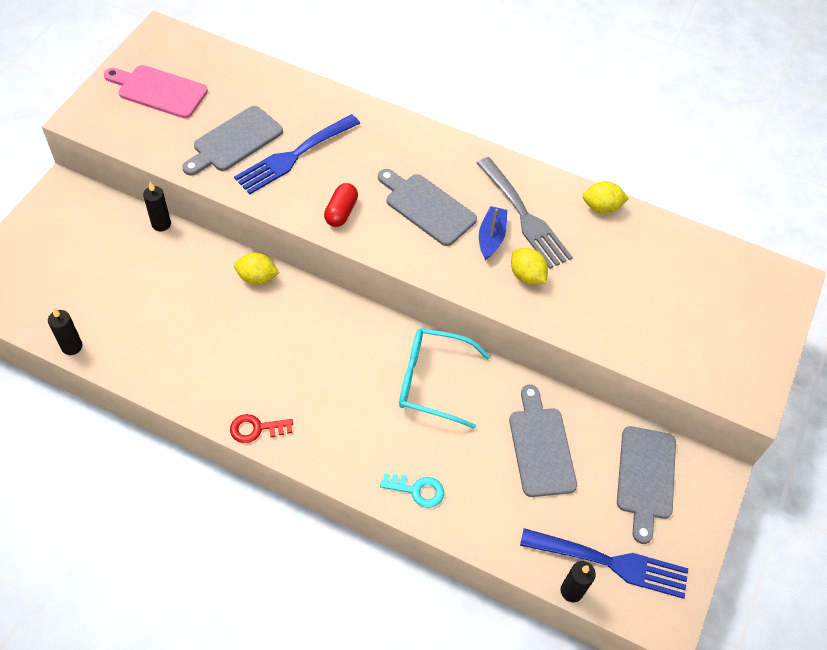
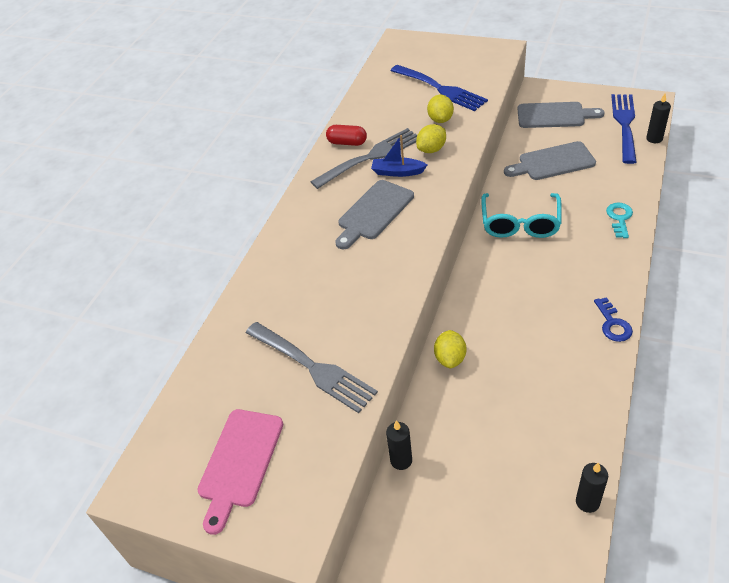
camera: 85 degrees left, 10 degrees down
(234, 141) = (313, 368): grey cutting board -> grey fork
(256, 429) = (613, 324): red key -> blue key
(294, 156) = (327, 314): blue fork -> blue fork (441, 89)
(341, 212) = (392, 266): red capsule -> red capsule (347, 143)
(601, 207) = (352, 120): yellow lemon -> yellow lemon (440, 119)

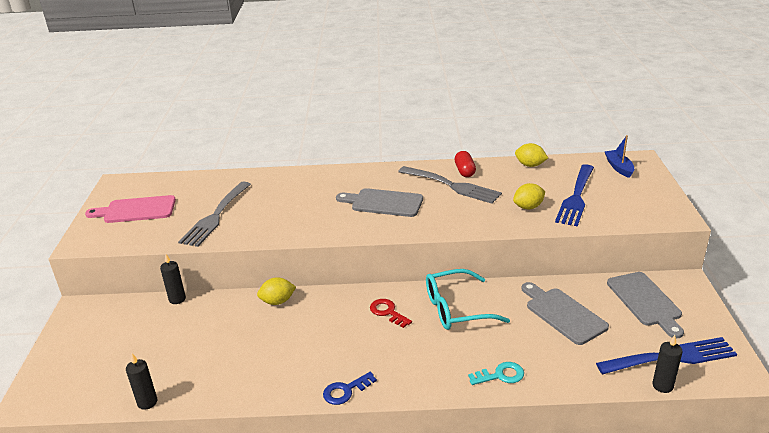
camera: 65 degrees right, 15 degrees down
(397, 172) = (440, 202): blue boat -> blue boat (619, 167)
(431, 149) = (481, 212): yellow lemon -> yellow lemon (530, 165)
(506, 271) = (388, 312): none -> red key

